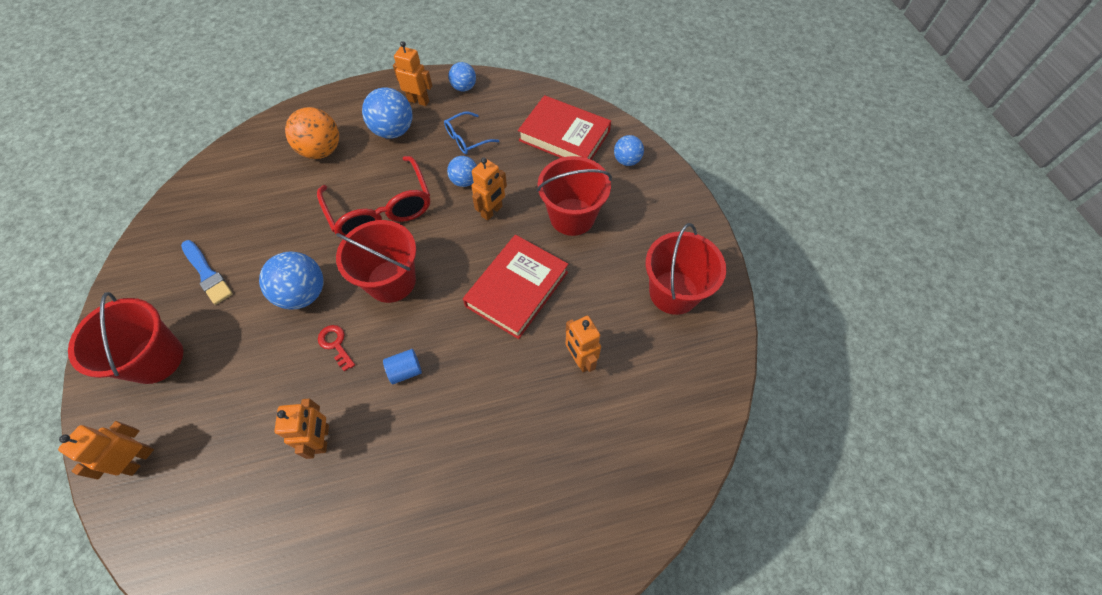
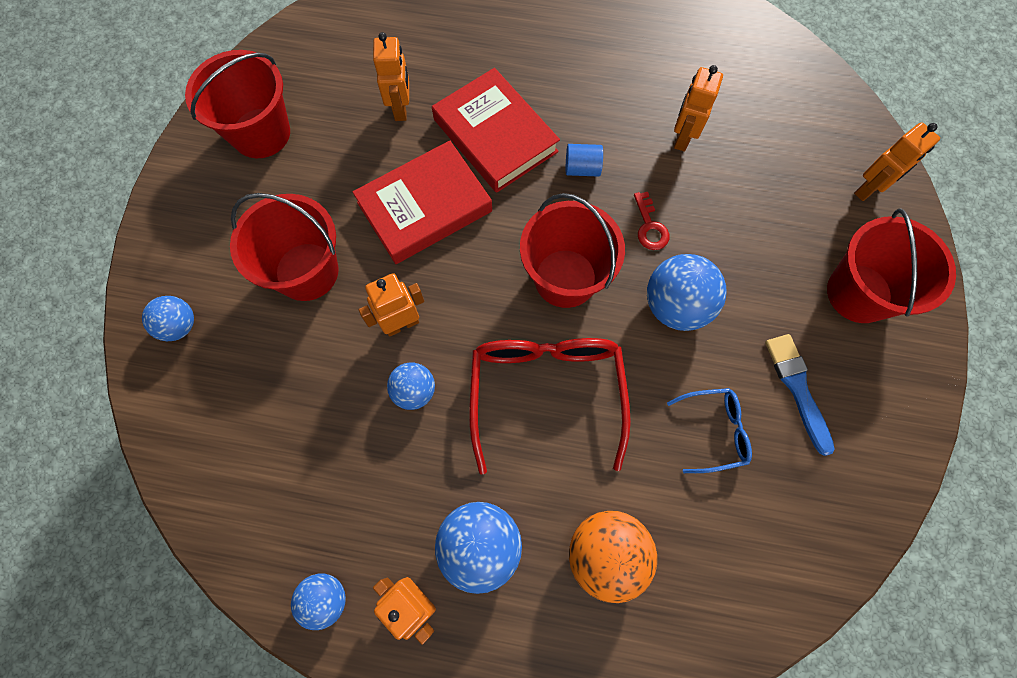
camera: 155 degrees left, 10 degrees up
(466, 139) = (375, 472): blue glasses -> blue glasses (714, 431)
(564, 136) = (232, 410): red book -> red book (495, 135)

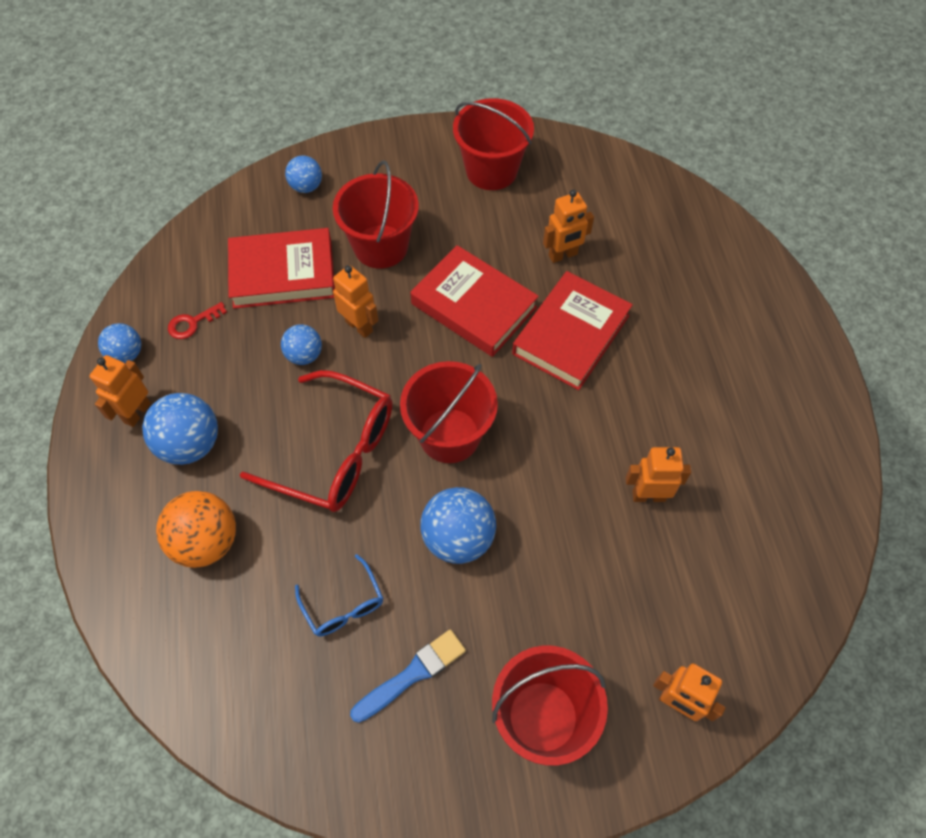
camera: 70 degrees right, 10 degrees down
(293, 385) = (283, 273): none -> red book
(546, 392) = (335, 452): red glasses -> red glasses turned 45 degrees clockwise
(582, 168) = (570, 415): blue cylinder -> none
(649, 227) = (533, 492): red key -> red key (192, 323)

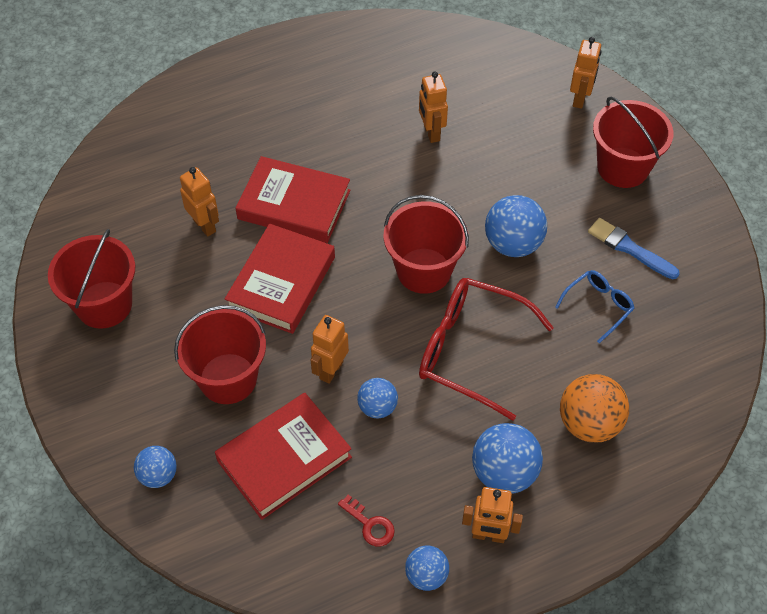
camera: 105 degrees left, 5 degrees down
(283, 273) = (284, 459): red book -> red book turned 75 degrees clockwise
(335, 452) = (470, 350): red glasses -> red glasses turned 75 degrees counterclockwise

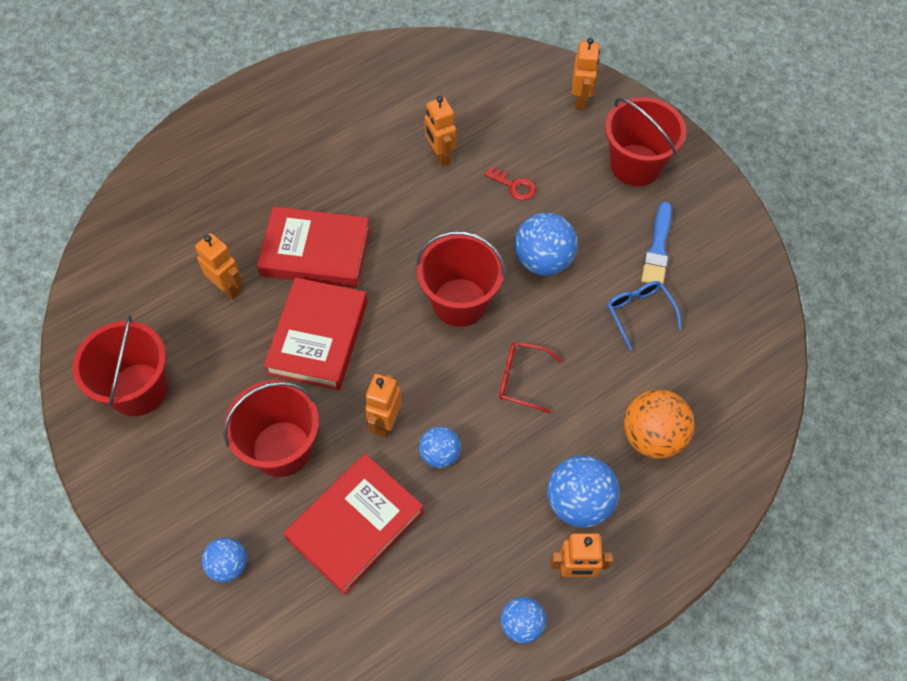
camera: 10 degrees left, 5 degrees up
(370, 525) = (455, 580): red key -> red key (514, 186)
(470, 350) = (521, 379): red glasses -> red glasses, size x0.52
(598, 306) = (639, 313): blue glasses -> blue glasses turned 60 degrees counterclockwise
(629, 248) = (658, 248): blue brush -> blue brush turned 105 degrees counterclockwise

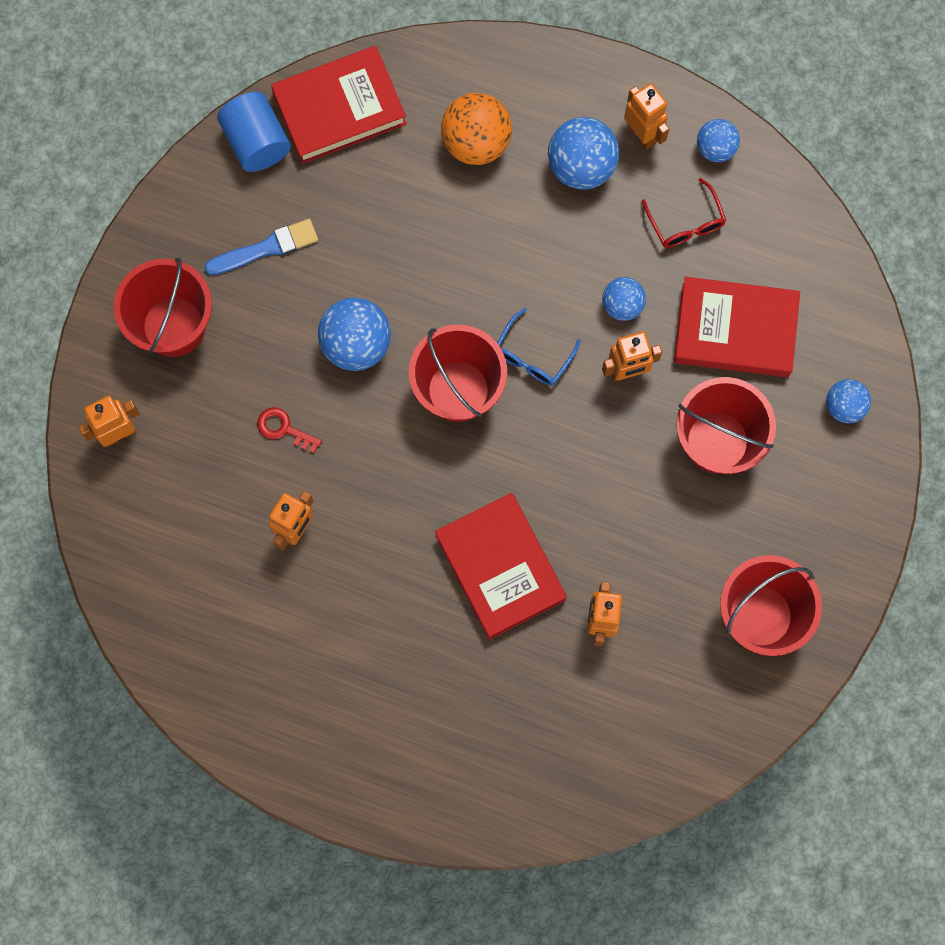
camera: 125 degrees left, 15 degrees up
(318, 337) = (589, 494): red book -> red book (339, 109)
(514, 186) = (284, 429): red key -> red key turned 60 degrees counterclockwise
(521, 379) = (499, 284): red glasses -> red glasses (686, 223)
(639, 313) = (354, 224): blue glasses -> blue glasses (532, 356)
(750, 288) = (256, 142): none -> blue cylinder

